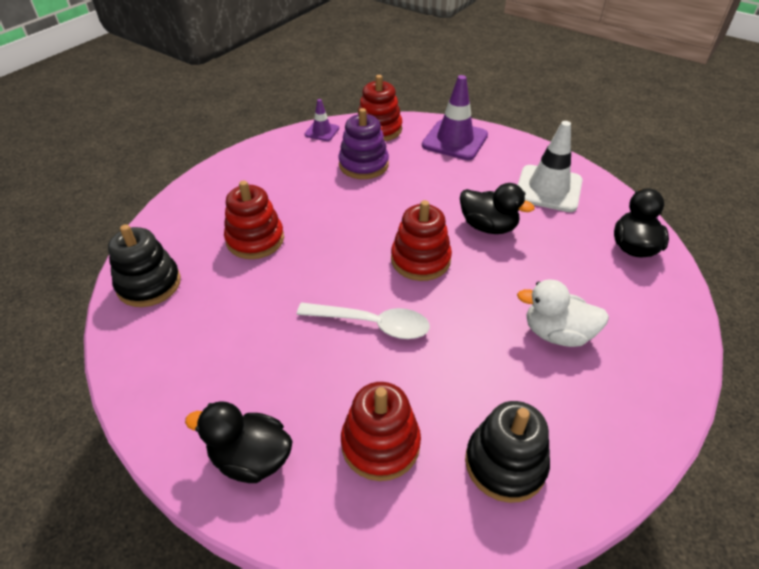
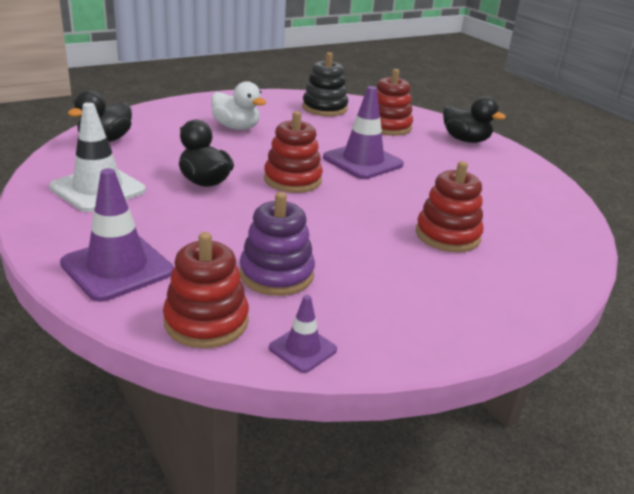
camera: 160 degrees left, 15 degrees down
(149, 284) = (557, 230): black stacking toy -> none
(372, 324) = (363, 161): white spoon -> purple traffic cone

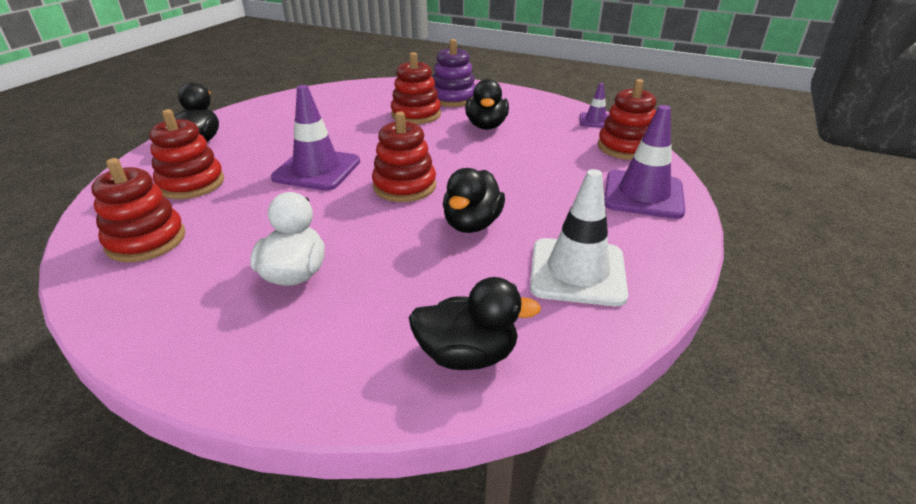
camera: 120 degrees left, 5 degrees up
(276, 274) = (550, 146): purple stacking toy -> purple stacking toy (453, 98)
(324, 108) = (146, 240): black stacking toy -> red stacking toy
(372, 261) = (486, 126): none -> black duck

